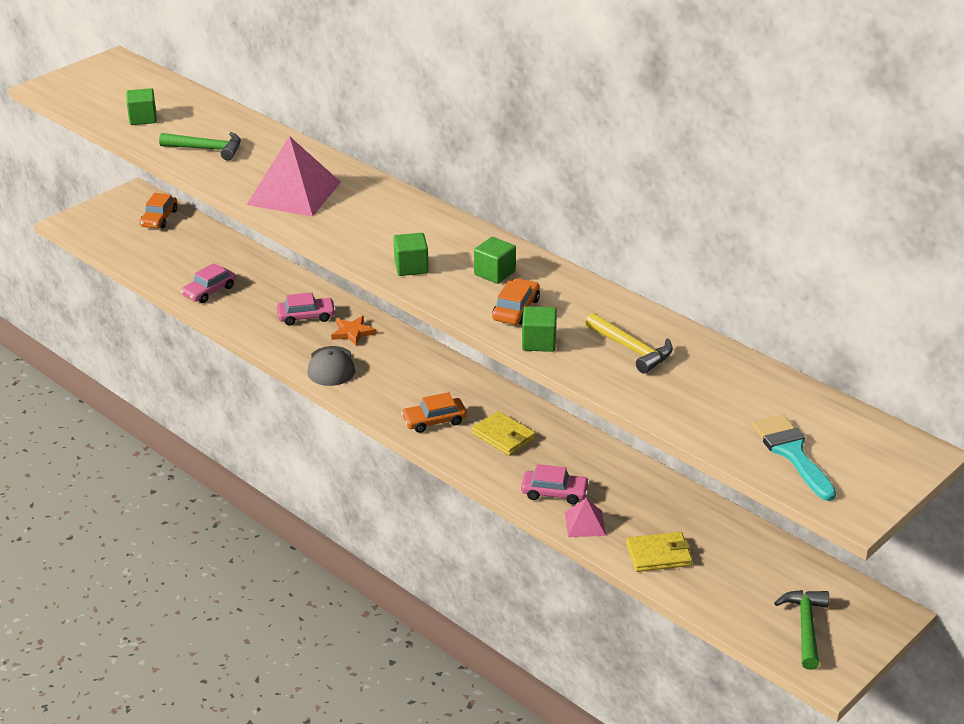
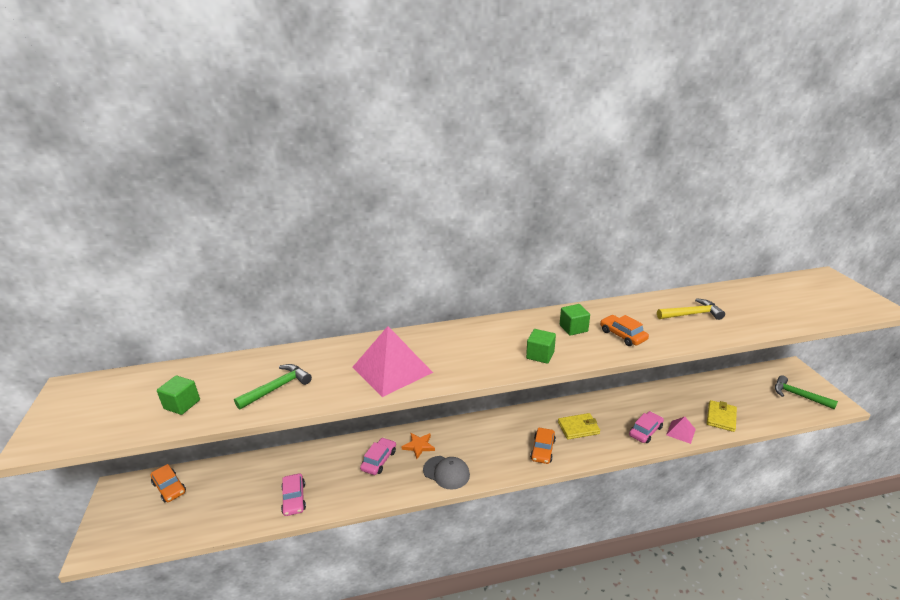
camera: 55 degrees left, 5 degrees down
(539, 342) = (666, 340): green cube -> none
(792, 453) = (820, 305): turquoise brush -> none

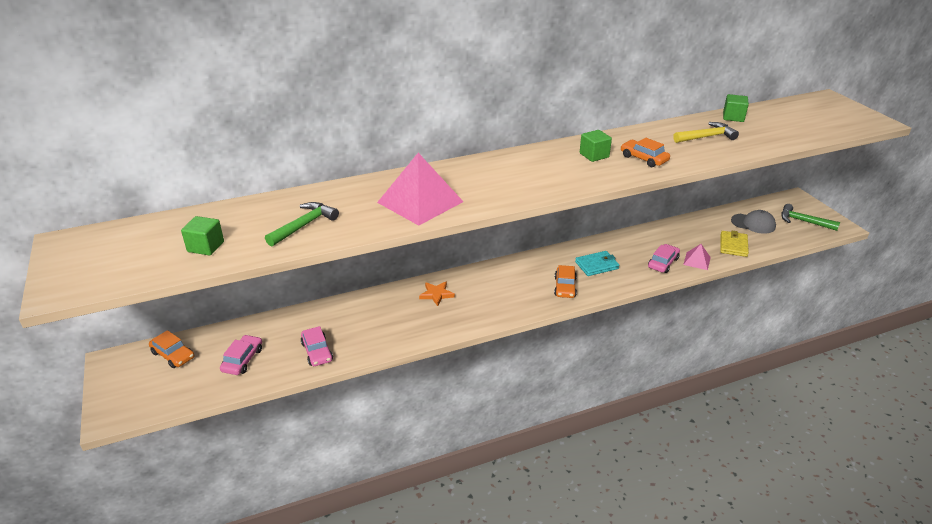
camera: 10 degrees left, 5 degrees up
(379, 460) = (398, 310): pink car -> pink car (242, 360)
(446, 472) = (471, 315): grey cap -> grey cap (753, 223)
(540, 355) = (567, 180): green cube -> green cube (733, 117)
(578, 428) = (597, 265): yellow wallet -> turquoise wallet

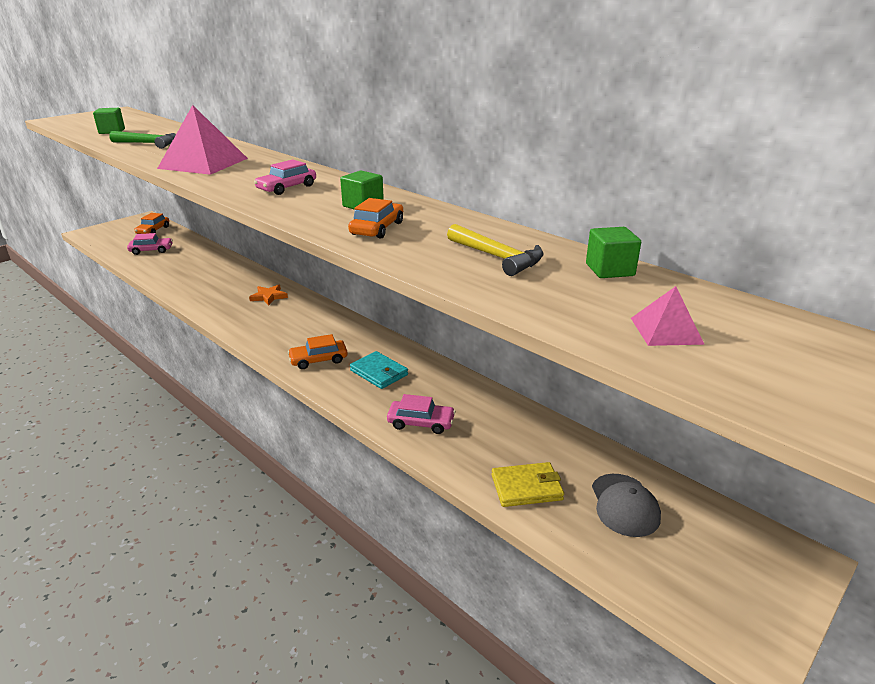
camera: 65 degrees right, 5 degrees down
(317, 352) = (166, 270): pink car -> pink car (287, 188)
(697, 261) = (449, 453): pink pyramid -> pink pyramid (666, 330)
(803, 221) = (707, 579): green hammer -> none

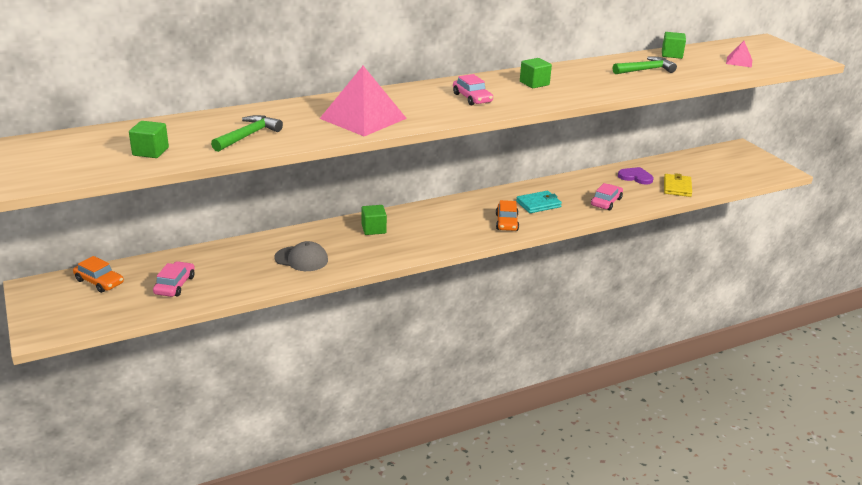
camera: 70 degrees left, 0 degrees up
(269, 296) = (373, 229): orange star -> green cube
(377, 228) = (583, 86): orange car -> none
(497, 257) = (645, 70): yellow hammer -> green hammer
(527, 439) = (635, 177): none -> purple heart
(624, 505) = (697, 169): grey cap -> grey cap (301, 259)

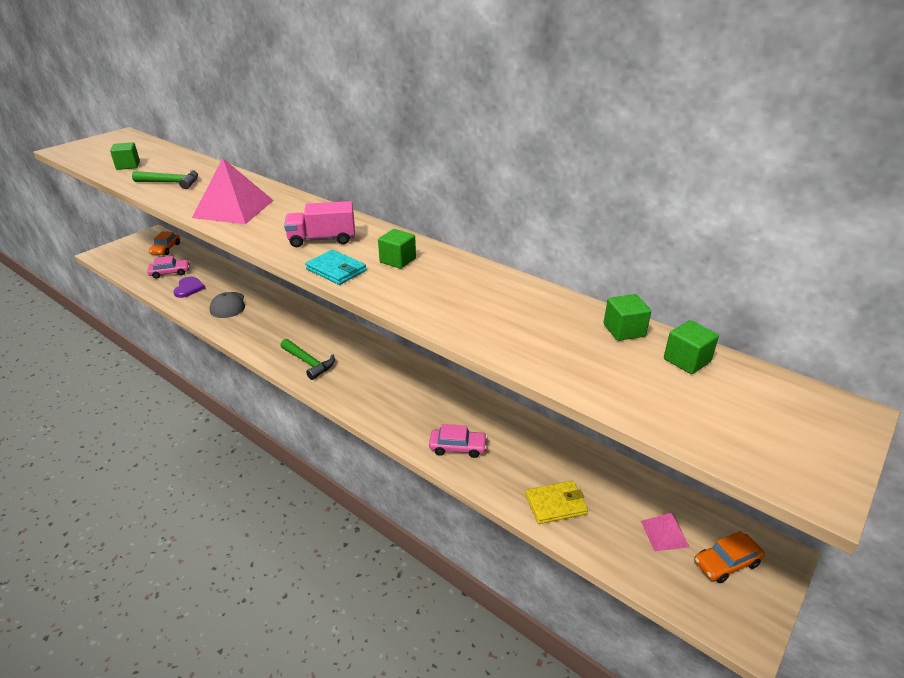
camera: 65 degrees right, 5 degrees up
(373, 229) = (295, 321): green cube -> green cube (686, 360)
(472, 98) = (322, 239): pink car -> pink truck
(506, 222) = (356, 388): orange car -> orange car (726, 563)
(538, 204) = (412, 398): turquoise wallet -> turquoise wallet (336, 270)
(635, 177) = (550, 458): purple heart -> purple heart (189, 288)
(645, 70) = (528, 320): green hammer -> green hammer (309, 363)
(739, 61) = (677, 396): pink pyramid -> pink pyramid (664, 533)

